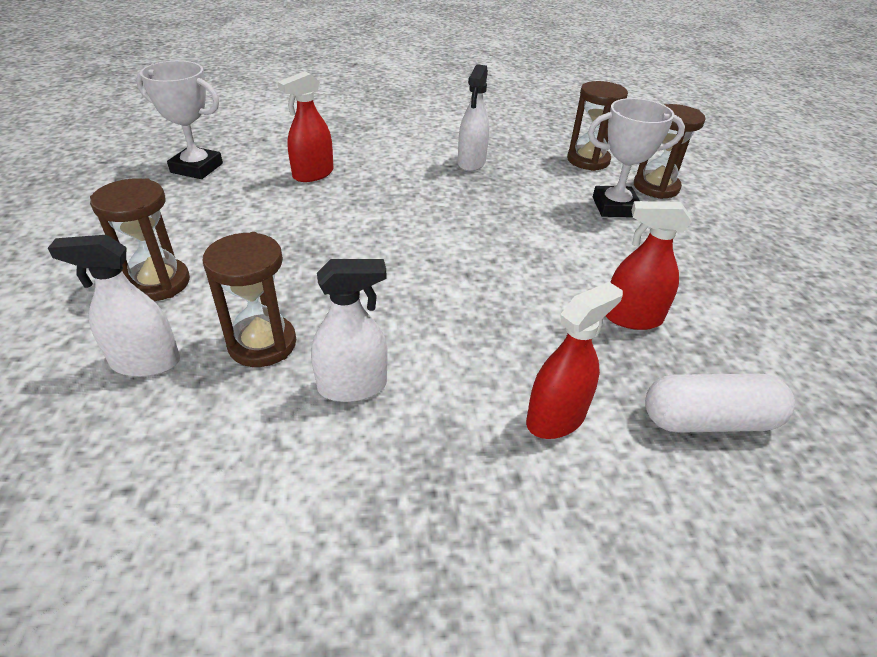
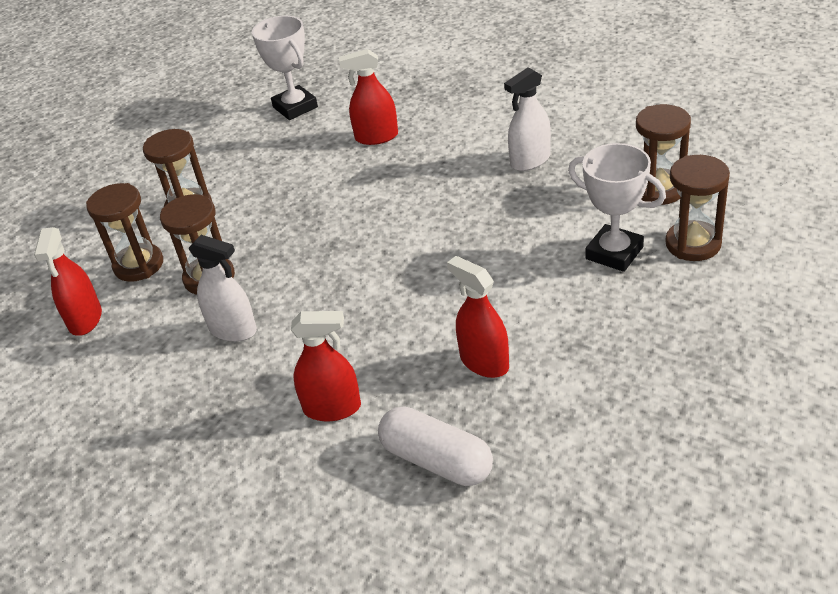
camera: 45 degrees right, 0 degrees up
(122, 456) = (85, 319): none -> red spray bottle
(146, 362) = (138, 265): white spray bottle -> brown hourglass

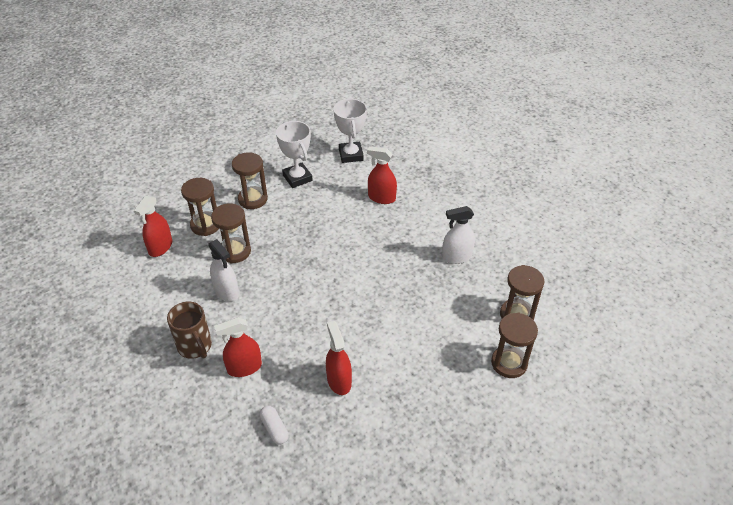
camera: 20 degrees right, 5 degrees up
(235, 416) = (195, 346): none -> brown mug
(332, 408) = (244, 367): red spray bottle -> red spray bottle turned 135 degrees clockwise
(436, 461) = (274, 429): white capsule -> white capsule, size x0.59
(614, 253) = (459, 346): white trophy -> white trophy (297, 178)

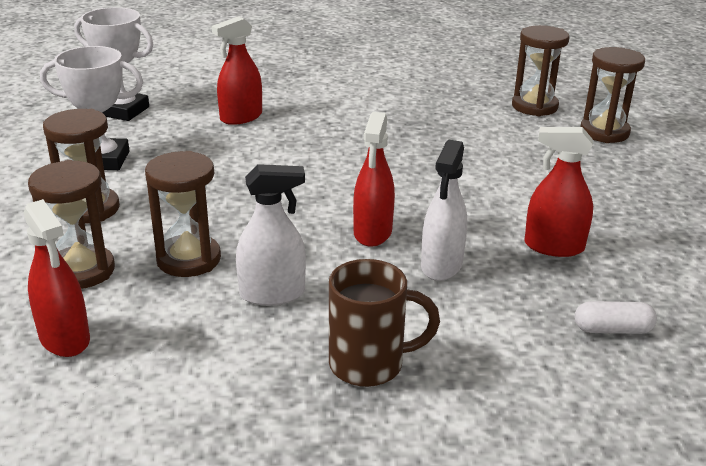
camera: 60 degrees left, 15 degrees down
(244, 367) = (463, 323): red spray bottle -> red spray bottle (373, 232)
(456, 257) = (407, 108): white spray bottle -> white spray bottle (441, 265)

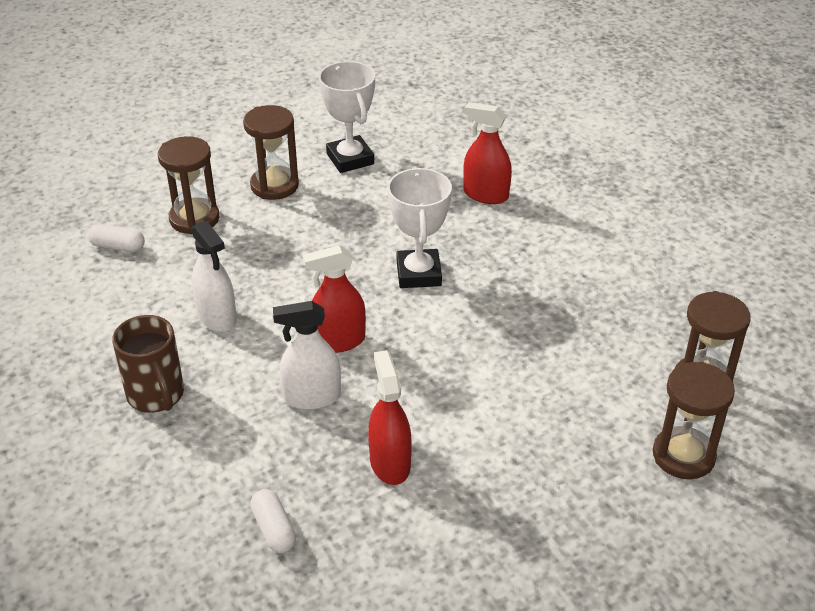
camera: 65 degrees right, 10 degrees up
(64, 338) = (118, 247): red spray bottle -> white capsule
(123, 111) = (440, 130): white trophy -> white trophy (418, 274)
(189, 259) = (237, 260): brown hourglass -> none

